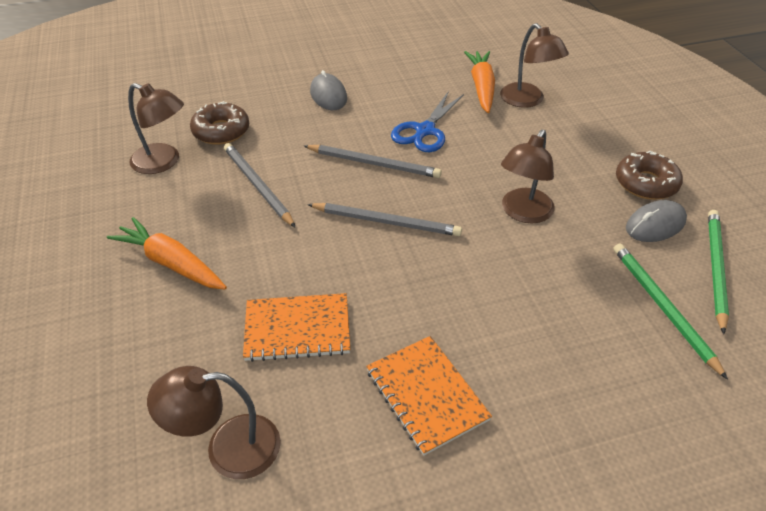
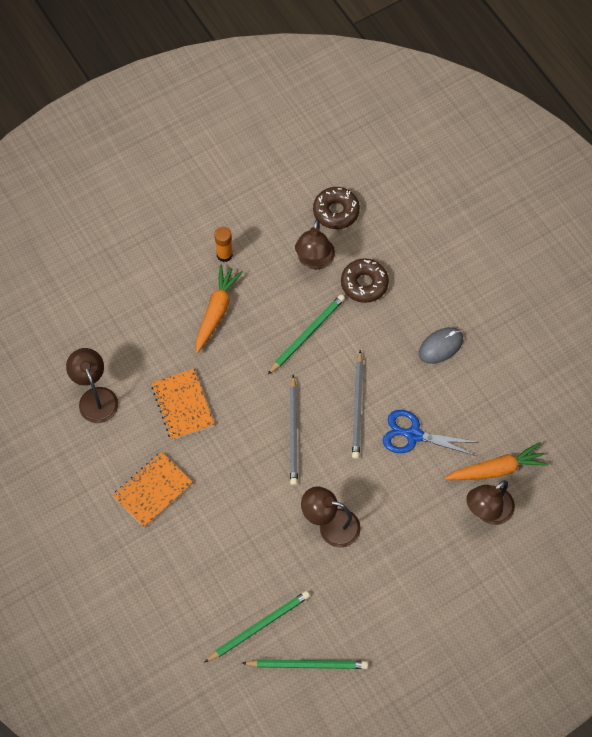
camera: 75 degrees right, 20 degrees up
(92, 239) = (224, 255): none -> orange glue stick
(257, 186) = (307, 334): grey pencil -> green pencil
(646, 183) = (395, 616): brown donut -> brown donut (336, 211)
(655, 224) = (345, 623): grey mouse -> none

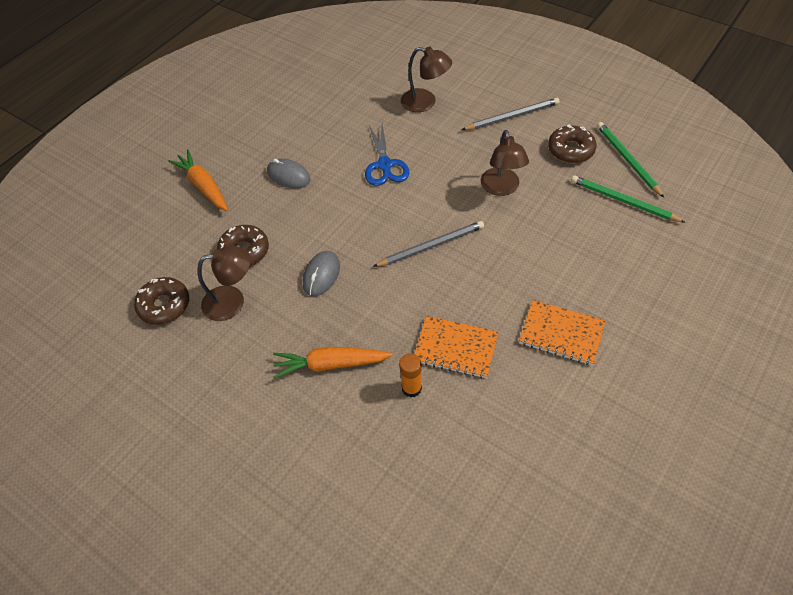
camera: 110 degrees left, 10 degrees down
(95, 397) = (495, 438): brown lamp -> none
(183, 405) = (455, 348): orange notebook -> orange notebook turned 60 degrees clockwise
(224, 255) = (255, 387): orange glue stick -> orange glue stick (411, 388)
(307, 334) = (321, 275): green pencil -> grey mouse
(348, 618) = (570, 150): none -> brown donut
(357, 407) = (379, 210): grey pencil -> grey pencil (512, 116)
(497, 469) = (386, 108): orange carrot -> orange carrot (203, 186)

